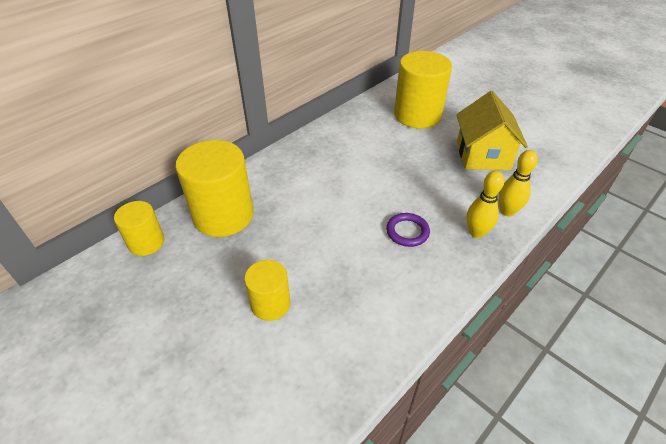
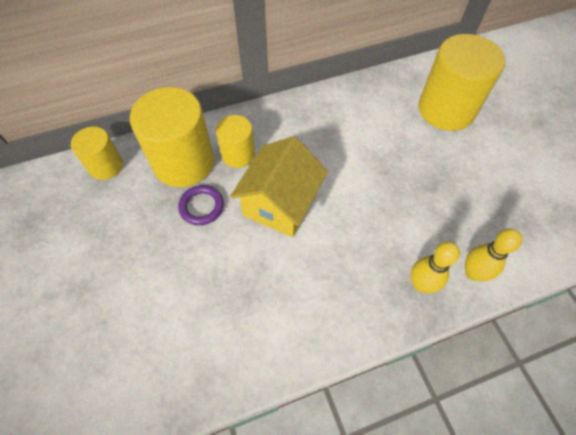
camera: 25 degrees right, 15 degrees up
(270, 304) = (176, 276): yellow cylinder -> yellow cylinder (238, 154)
(407, 232) = (347, 252): purple ring -> purple ring (201, 206)
(483, 155) = (491, 189): yellow house -> yellow house (280, 204)

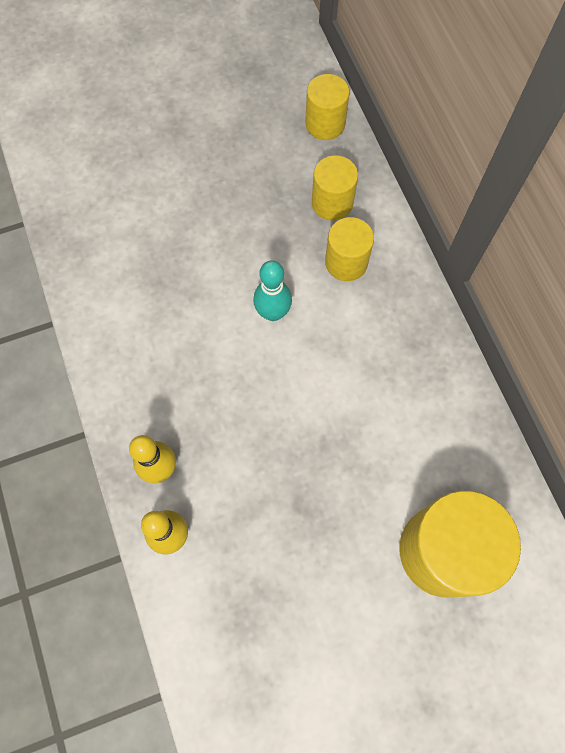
camera: 90 degrees right, 10 degrees up
(183, 162) = (332, 203): yellow cylinder -> yellow cylinder, size x0.56
(201, 206) = (269, 228): purple ring -> none
(280, 204) = (273, 312): yellow house -> turquoise bowling pin

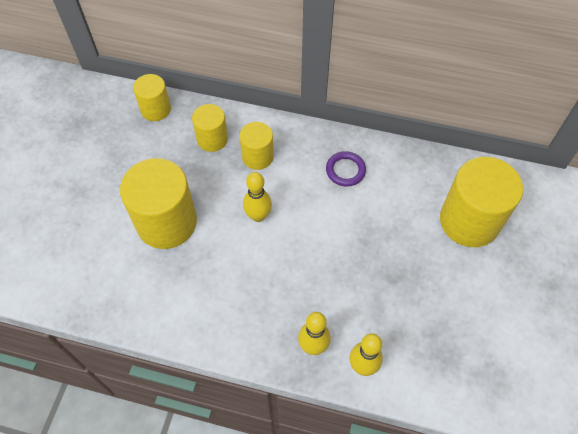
camera: 55 degrees left, 10 degrees down
(199, 231) = (166, 222): none -> yellow cylinder
(273, 312) = (258, 216): turquoise bowling pin -> yellow bowling pin
(402, 365) = (345, 170): none -> purple ring

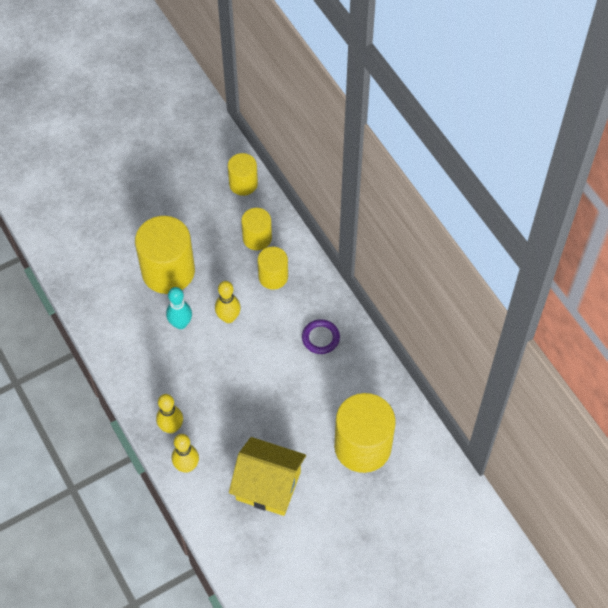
camera: 45 degrees right, 0 degrees up
(224, 254) = (180, 323): none -> turquoise bowling pin
(442, 317) = (268, 485): none -> yellow house

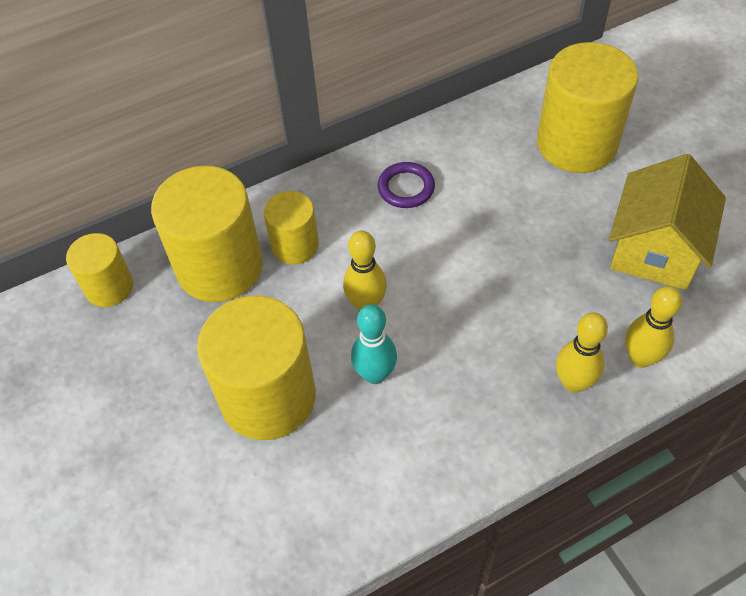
camera: 85 degrees left, 5 degrees down
(257, 238) = (220, 267): yellow cylinder -> yellow cylinder, size x1.80

